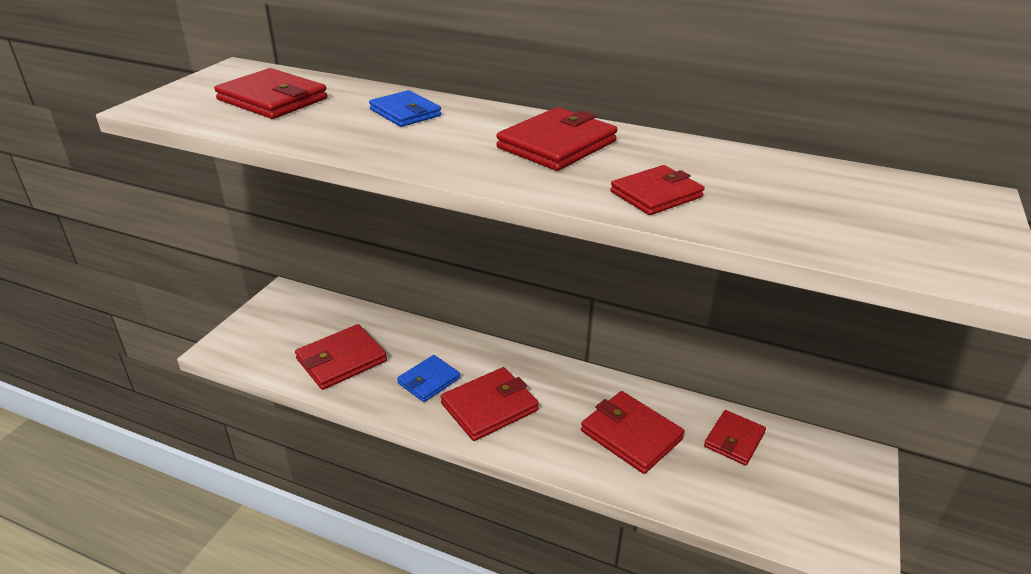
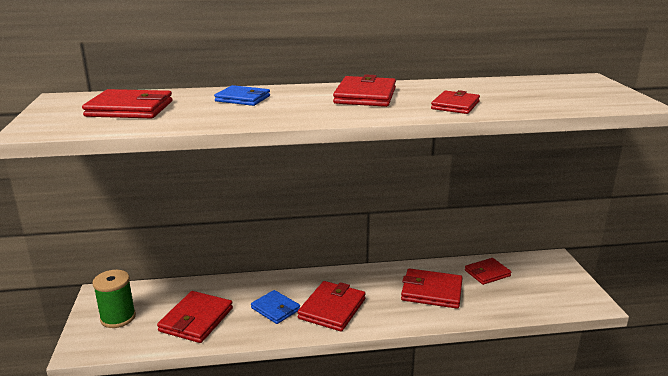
camera: 30 degrees left, 10 degrees down
(276, 327) = (118, 318): none -> green spool
(429, 381) = (275, 309): blue wallet -> blue wallet turned 60 degrees counterclockwise
(734, 440) = (487, 273): red wallet -> red wallet turned 60 degrees clockwise

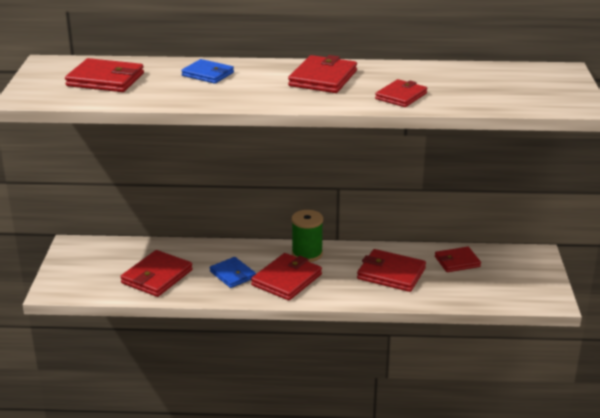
camera: 10 degrees right, 5 degrees up
(118, 318) = (86, 268): green spool -> green spool (307, 254)

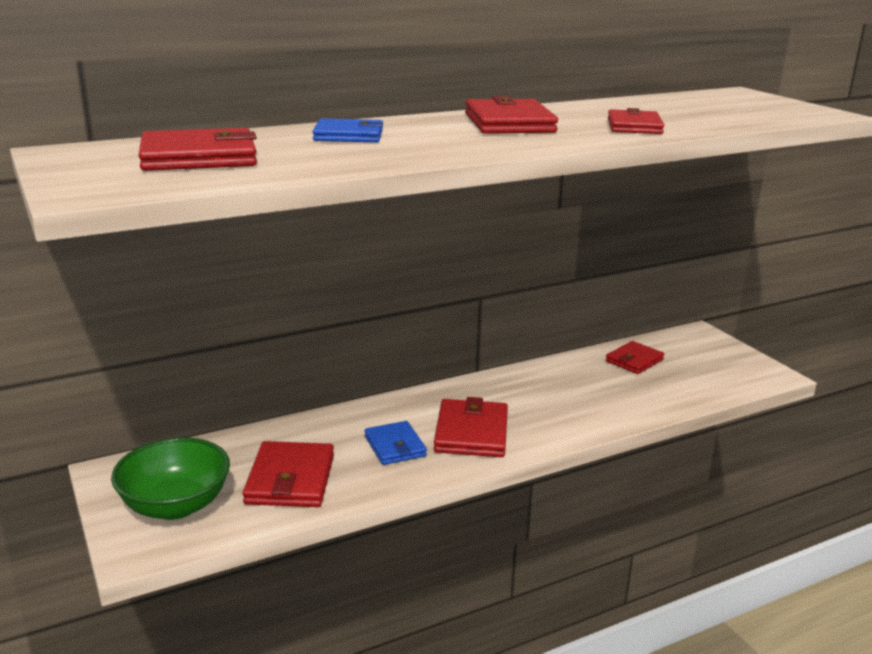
camera: 30 degrees left, 5 degrees down
(88, 273) = (176, 505): none -> green bowl
(232, 274) = (395, 446): blue wallet -> blue wallet turned 45 degrees clockwise
(307, 254) = (461, 395): green spool -> none
(391, 274) = (582, 392): red wallet -> none

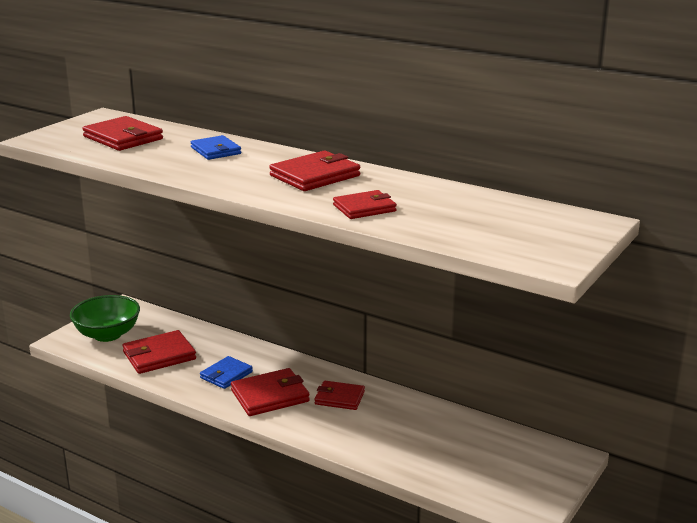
camera: 60 degrees right, 0 degrees up
(634, 360) = (466, 434): red wallet -> red wallet (339, 398)

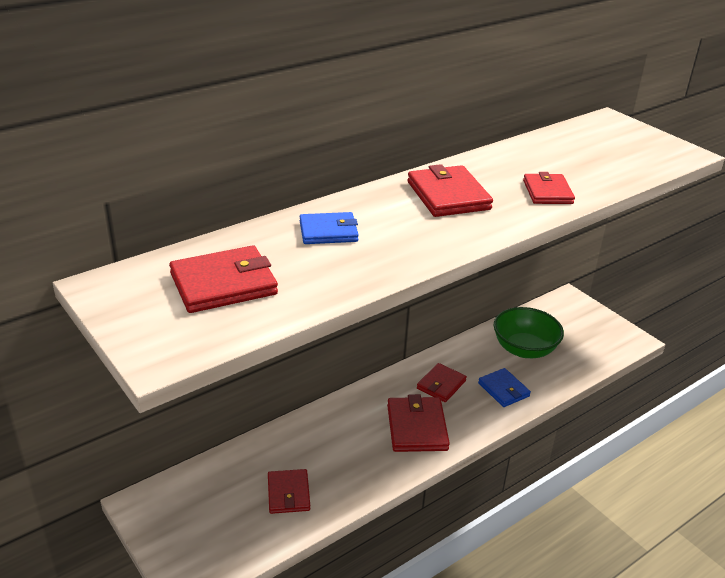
camera: 70 degrees left, 10 degrees up
(107, 335) = (206, 532): green bowl -> green bowl (524, 349)
(159, 355) = (288, 493): red wallet -> red wallet, size x0.67
(226, 375) = (361, 449): blue wallet -> blue wallet (503, 390)

